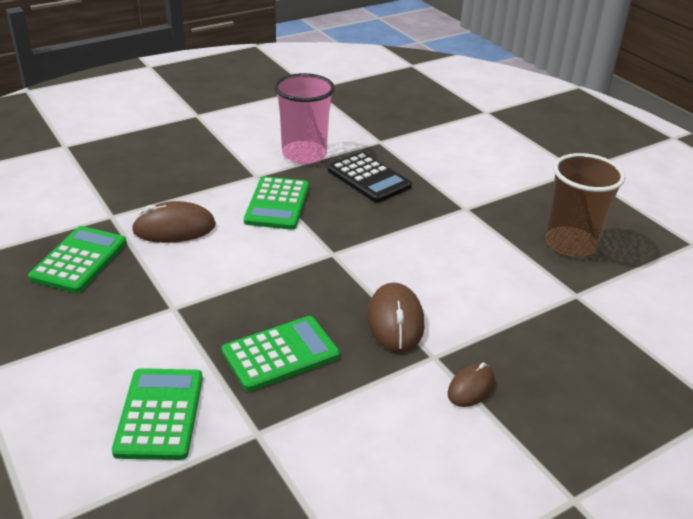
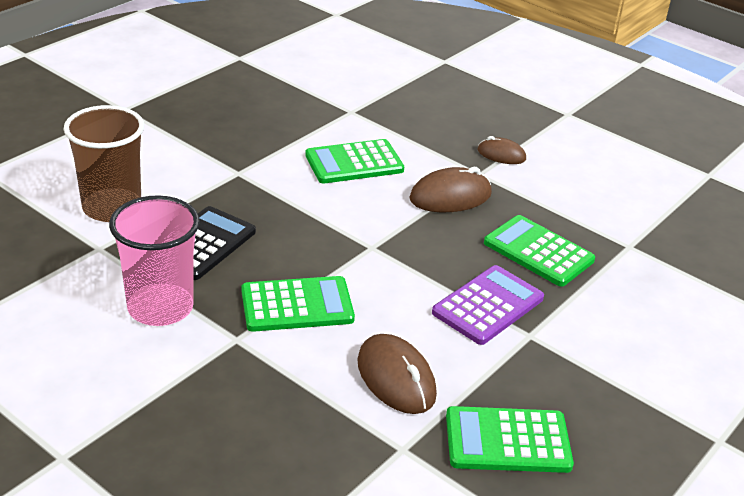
camera: 110 degrees left, 0 degrees up
(159, 414) = (657, 302): green calculator -> green calculator (354, 163)
(223, 295) = (488, 305): none -> purple calculator
(570, 244) = (273, 113): brown cup -> brown cup (112, 208)

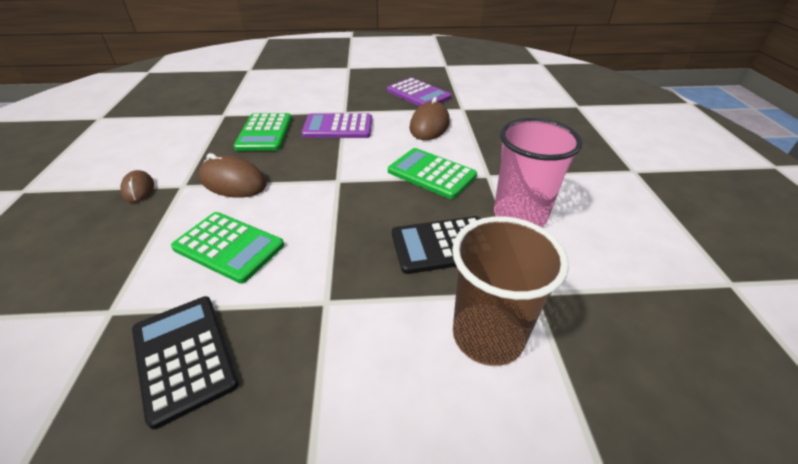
camera: 130 degrees left, 5 degrees up
(275, 120) = (184, 356): none -> black calculator
(507, 441) = (418, 94): green calculator -> purple calculator

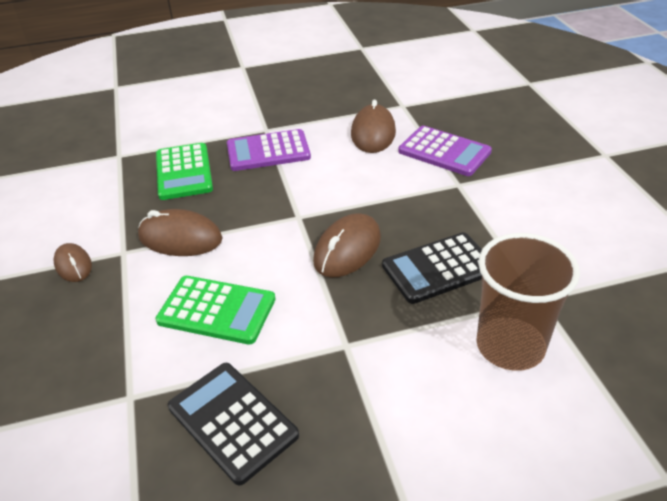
camera: 10 degrees left, 0 degrees up
(367, 214) = (347, 249): none -> brown mouse
(418, 94) = (344, 93): purple calculator -> purple calculator (444, 152)
(431, 174) = (397, 192): green calculator -> none
(520, 215) = (504, 223): pink cup -> none

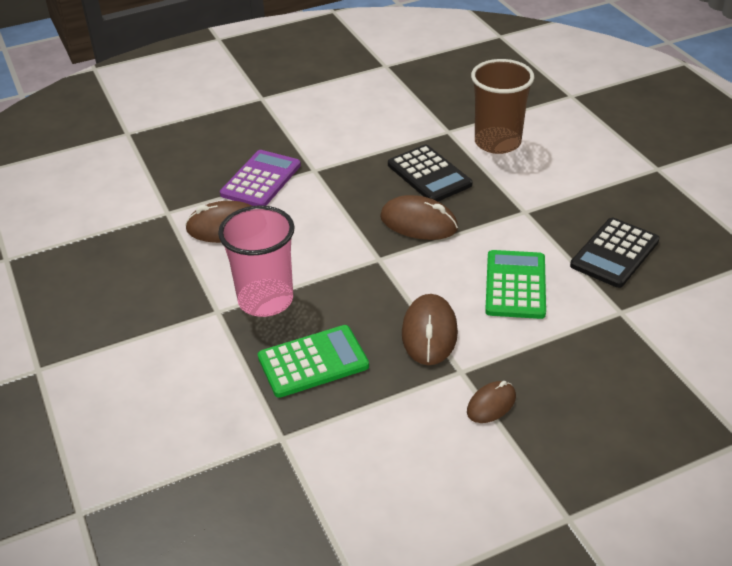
camera: 100 degrees left, 0 degrees up
(268, 151) = (265, 300): purple calculator -> pink cup

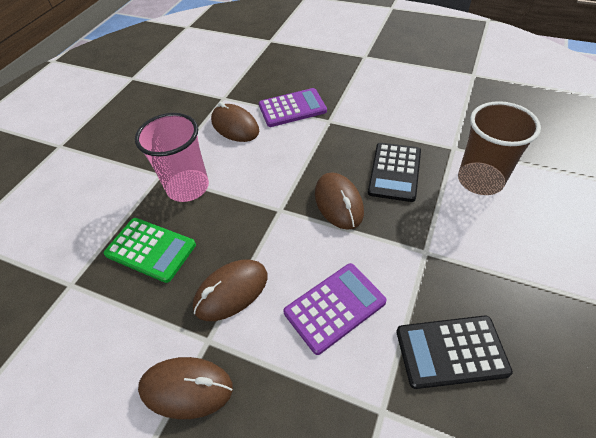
camera: 50 degrees right, 10 degrees up
(491, 404) = (186, 388): brown mouse -> brown mouse, size x1.63
(515, 285) = (334, 307): green calculator -> purple calculator

